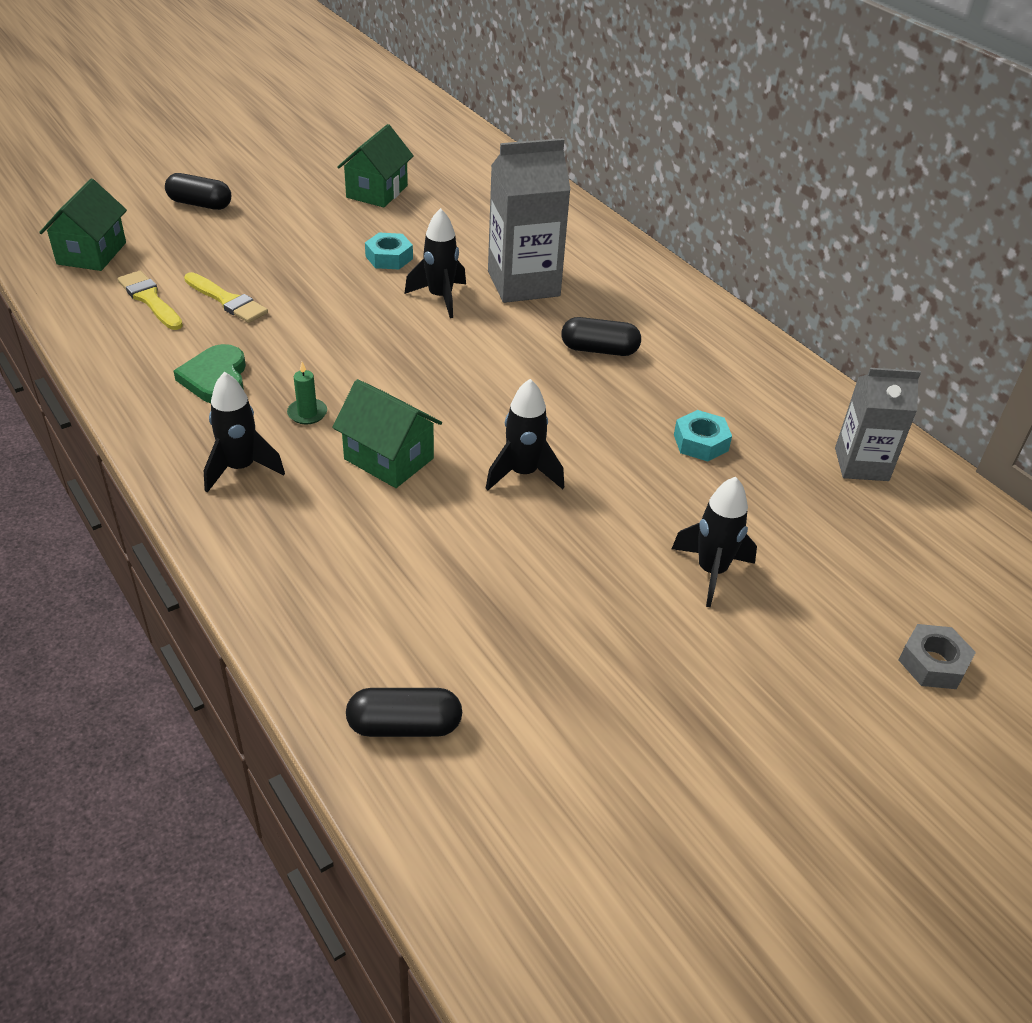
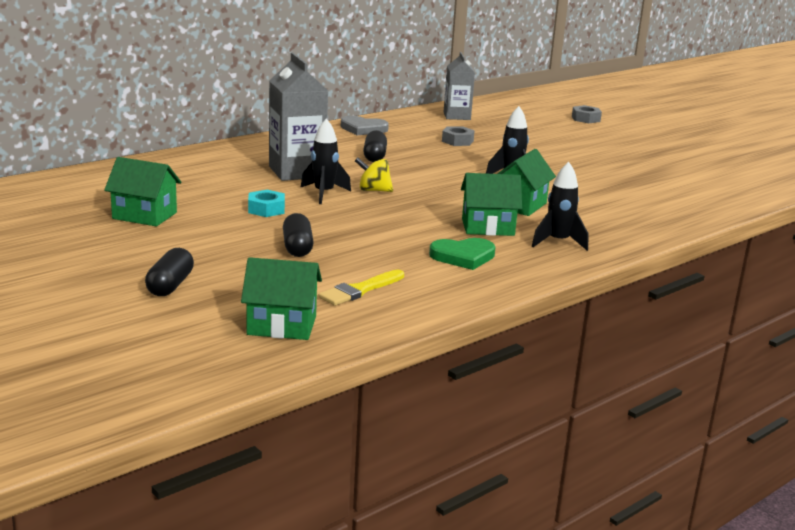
camera: 95 degrees left, 20 degrees down
(227, 300) = (351, 260): yellow brush -> none
(307, 413) = (487, 227): green candle -> green house
(404, 726) = (711, 199): black capsule -> black capsule (297, 247)
(453, 335) = (373, 190): none -> yellow spinning top
(700, 442) = (457, 141): turquoise nut -> grey nut
(711, 571) = (559, 145): black rocket -> none
(737, 352) = (363, 129): none -> grey heart

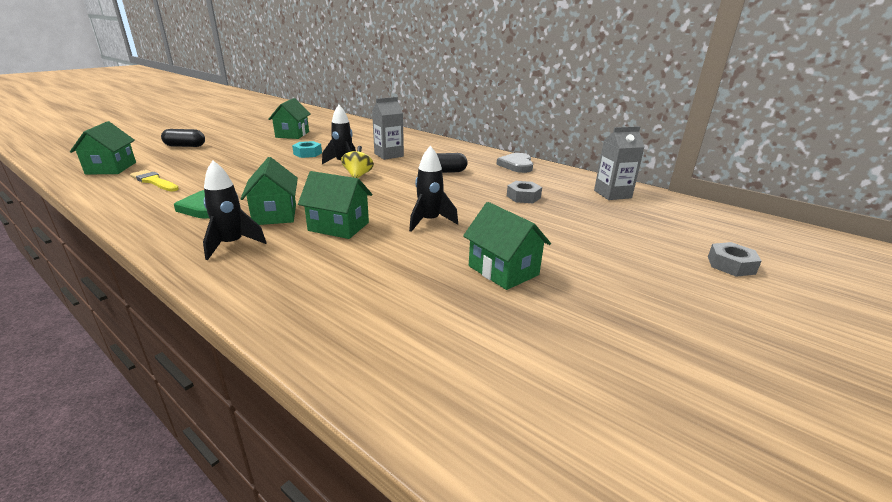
camera: 80 degrees right, 5 degrees up
(296, 172) = (389, 155): grey carton -> grey carton, size x0.66
(297, 247) = (236, 164): black capsule -> none
(597, 167) = (503, 270): none -> green house

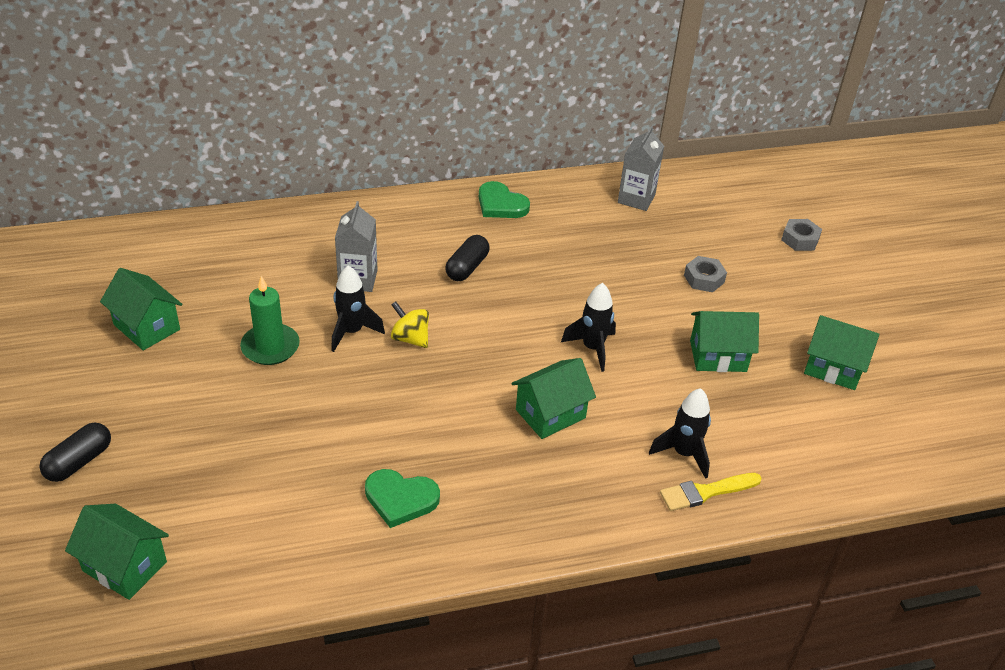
camera: 55 degrees left, 15 degrees up
(154, 181) = (245, 528): yellow brush -> yellow brush (706, 492)
(232, 245) = (530, 503): black rocket -> black rocket (683, 453)
(275, 214) = (475, 449): green house -> green house (833, 368)
(307, 153) = (270, 347): turquoise nut -> green candle
(516, 165) = (501, 204): grey heart -> green heart
(523, 197) = (590, 256): grey nut -> grey nut (704, 279)

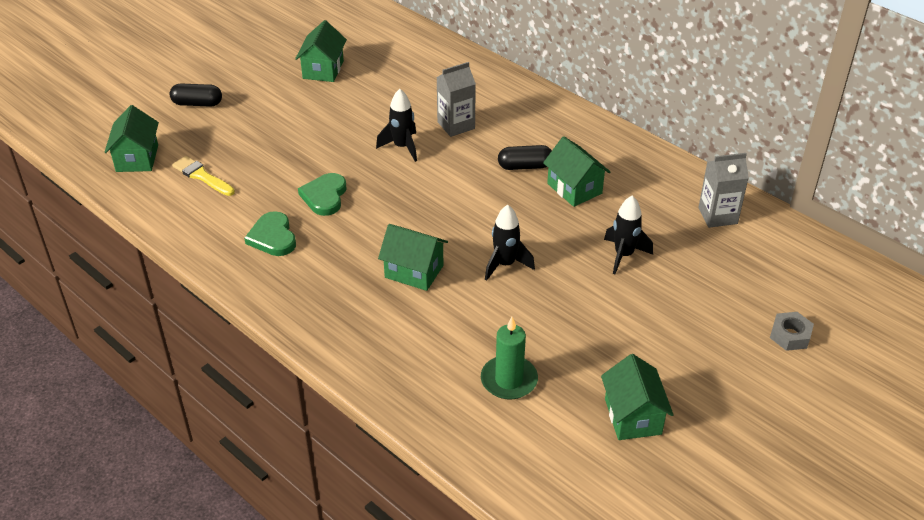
camera: 60 degrees right, 0 degrees up
(270, 347) = (354, 122): green candle -> green candle (509, 380)
(410, 338) = (422, 174): yellow spinning top -> none
(501, 204) = (617, 150): green heart -> green heart (324, 196)
(683, 453) = (439, 358): black rocket -> black rocket (623, 255)
(704, 279) = (659, 294): grey nut -> none
(706, 492) = (409, 386): yellow brush -> yellow brush (202, 176)
(718, 356) = (571, 337): green house -> green house (574, 188)

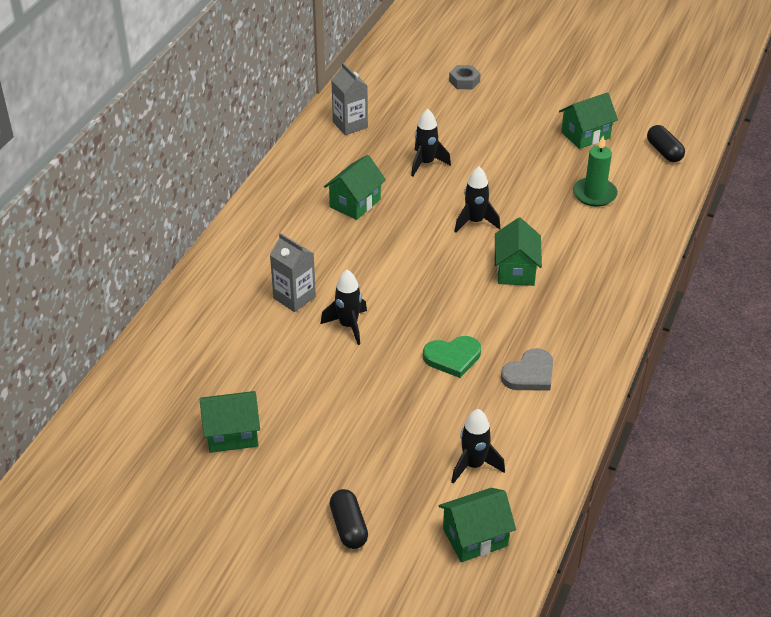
camera: 110 degrees left, 0 degrees up
(202, 176) = (474, 465): yellow brush -> black rocket
(273, 237) = (529, 374): green heart -> grey heart
(525, 166) = (338, 238): black capsule -> black capsule (664, 151)

